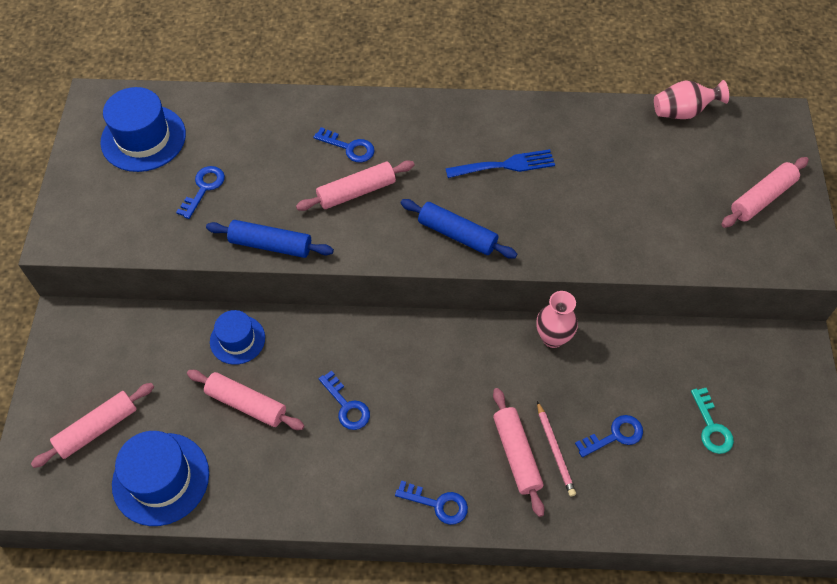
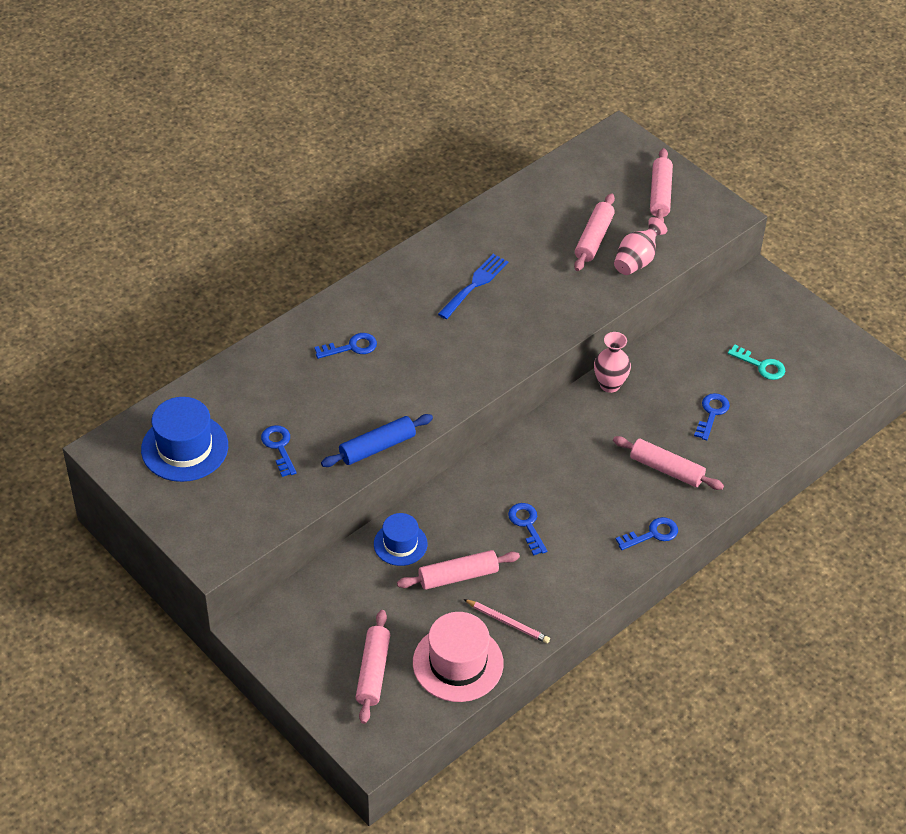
camera: 45 degrees left, 10 degrees down
(161, 479) = (458, 663): blue hat -> pink hat
(346, 406) = (527, 525): blue key -> blue key turned 120 degrees counterclockwise
(356, 192) = (394, 372): pink rolling pin -> pink rolling pin (594, 239)
(457, 234) = (496, 350): blue rolling pin -> none
(555, 450) = (686, 449): pink pencil -> pink pencil (507, 622)
(683, 112) = (551, 170): pink vase -> pink vase (636, 261)

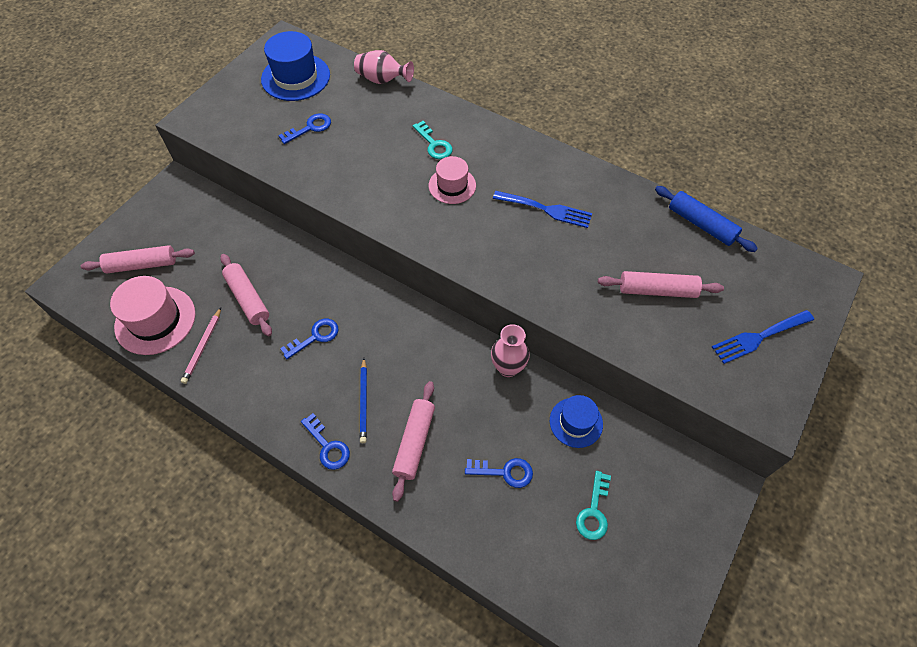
camera: 75 degrees right, 10 degrees up
(351, 347) = (434, 144): blue key -> turquoise key
(377, 447) = (326, 187): blue rolling pin -> blue rolling pin (701, 224)
(400, 544) = (275, 251): blue hat -> blue hat (576, 422)
(416, 346) = (452, 185): none -> pink hat
(613, 499) = (363, 401): none -> blue pencil
(636, 261) = (645, 335): pink vase -> pink vase (382, 80)
(660, 194) = (759, 337): pink rolling pin -> blue fork

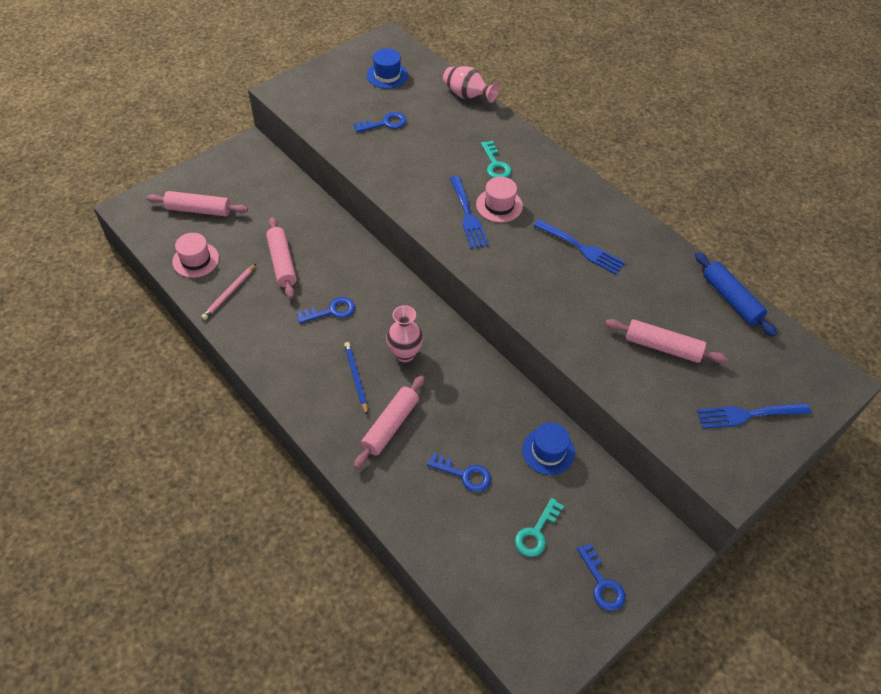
camera: 15 degrees right, 5 degrees down
(155, 320) = (196, 260): pink hat -> pink hat, size x0.62
(295, 77) = (387, 75): blue hat -> blue hat, size x0.62
(328, 446) = (311, 406): blue key -> blue key (602, 583)
(363, 401) = (356, 378): blue pencil -> blue pencil turned 150 degrees clockwise
(425, 204) = (468, 215): none -> blue fork
(508, 367) = (500, 385): pink vase -> pink vase (404, 354)

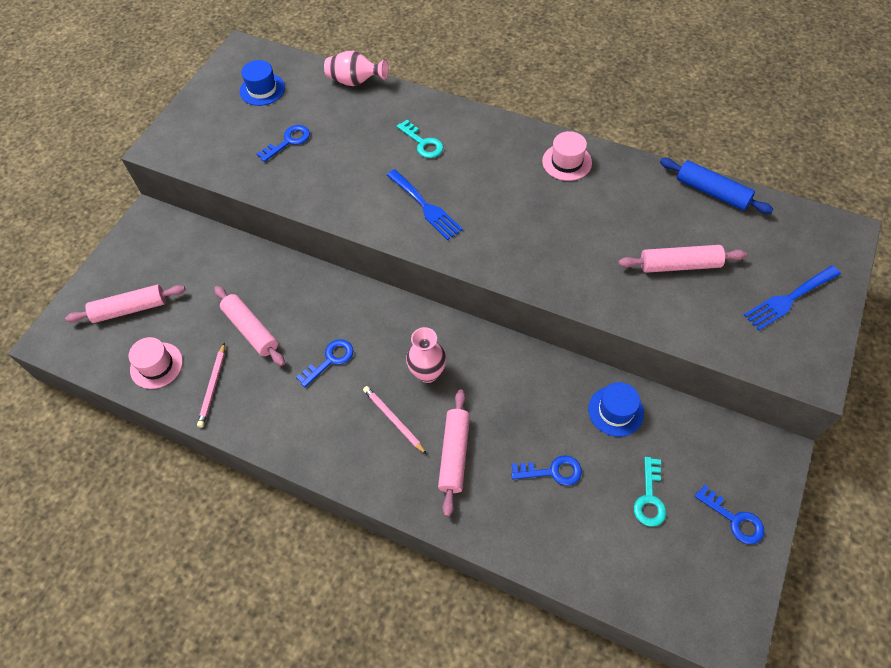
camera: 20 degrees left, 5 degrees up
(356, 378) = (393, 420): blue pencil -> pink pencil
(499, 205) = (450, 184): pink hat -> pink hat (567, 162)
(582, 248) = (552, 196): blue fork -> none

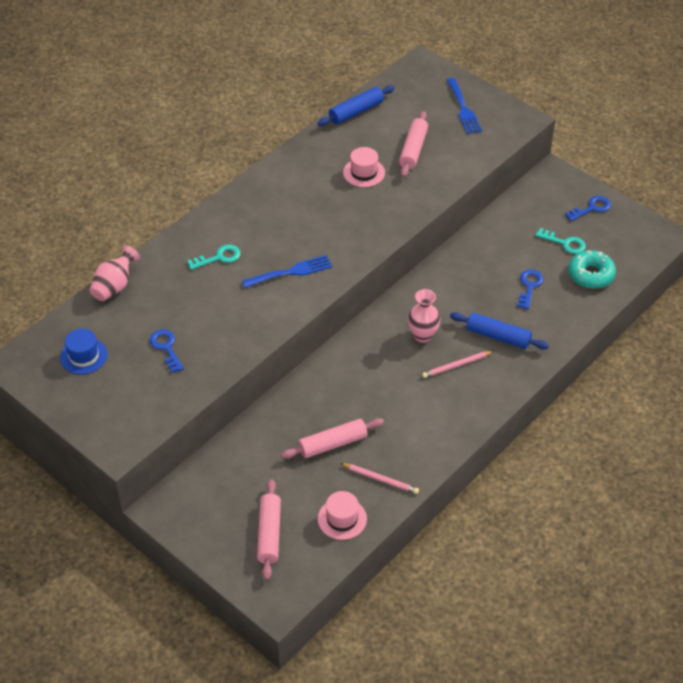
camera: 75 degrees left, 10 degrees down
(330, 360) = (386, 395): blue key -> none
(454, 454) = (498, 336): pink rolling pin -> blue rolling pin
(567, 162) = (287, 178): pink hat -> pink hat (364, 172)
(606, 545) = (591, 274): none -> turquoise donut
(615, 411) = (494, 239): blue hat -> none

